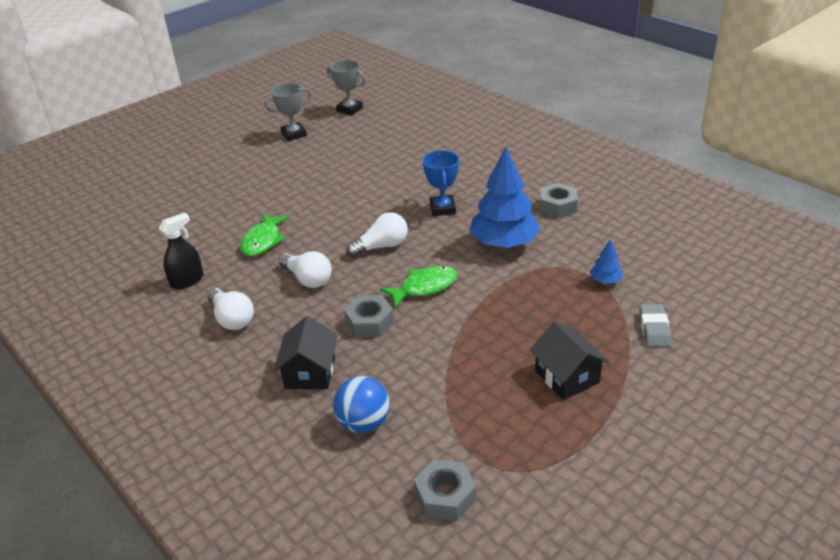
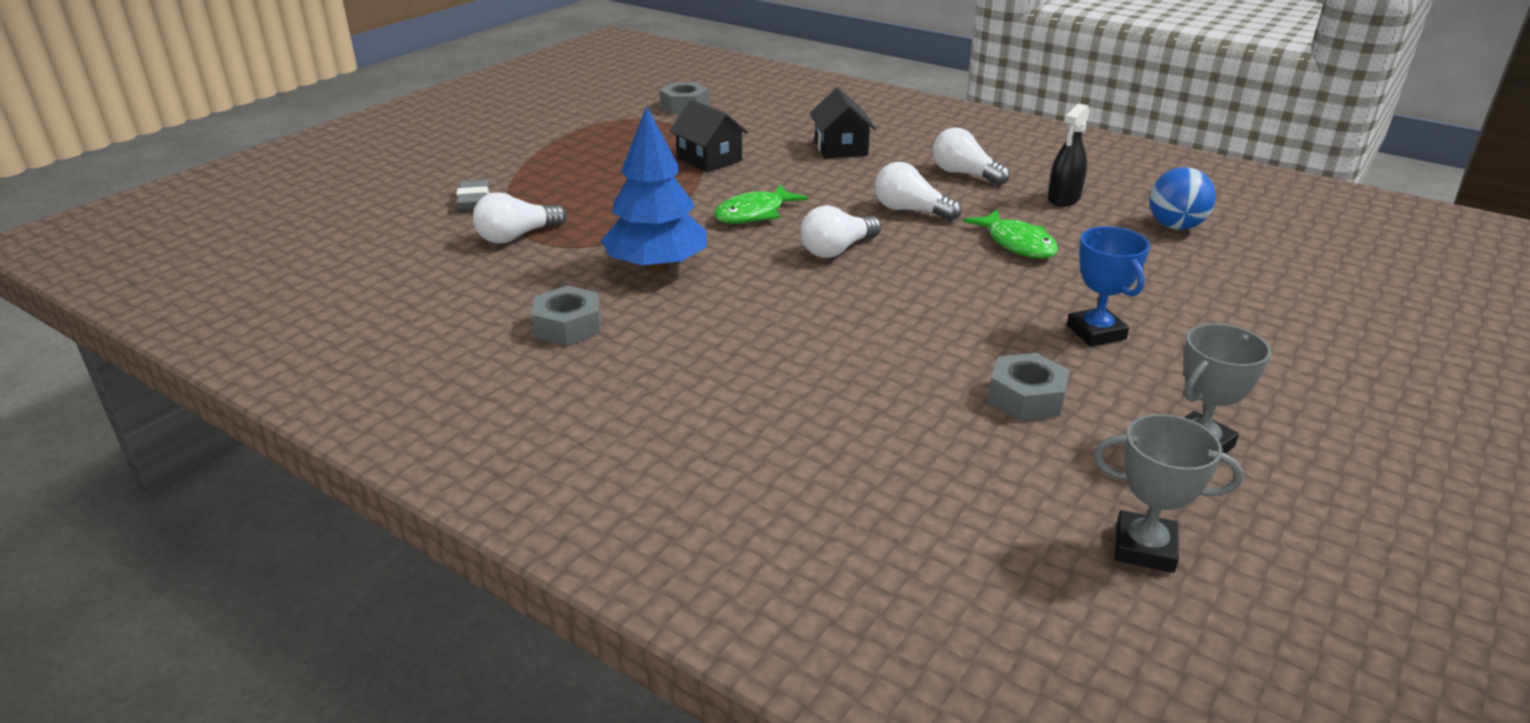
camera: 165 degrees right, 5 degrees down
(263, 241) = (1017, 244): green fish -> green fish turned 150 degrees clockwise
(364, 423) = (768, 128): blue ball -> blue ball (1175, 226)
(369, 322) = (804, 182): grey nut -> grey nut (1026, 397)
(442, 208) = (768, 307): blue trophy -> blue trophy (1096, 332)
(567, 376) = (580, 163): black house -> black house (709, 159)
(605, 281) = (517, 236): blue tree -> white light bulb

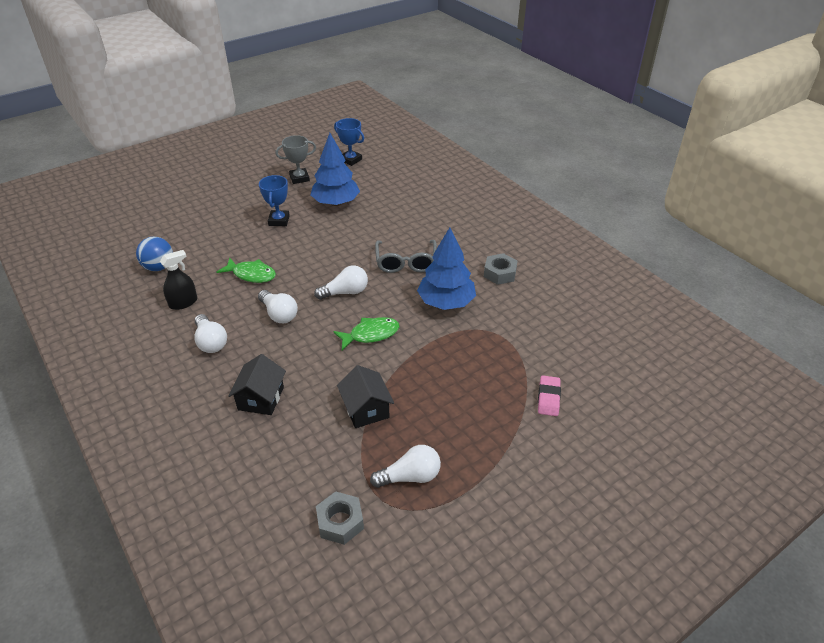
camera: 160 degrees left, 10 degrees up
(474, 200) = (548, 398): grey eraser -> pink eraser
(517, 236) = (520, 348): white light bulb -> white light bulb (410, 476)
(765, 309) = (406, 262): none -> grey glasses
(1017, 244) = (251, 274): green fish -> green fish turned 120 degrees clockwise
(1026, 397) = (336, 203): grey nut -> blue tree
(1144, 548) = (351, 160): grey trophy -> blue trophy

